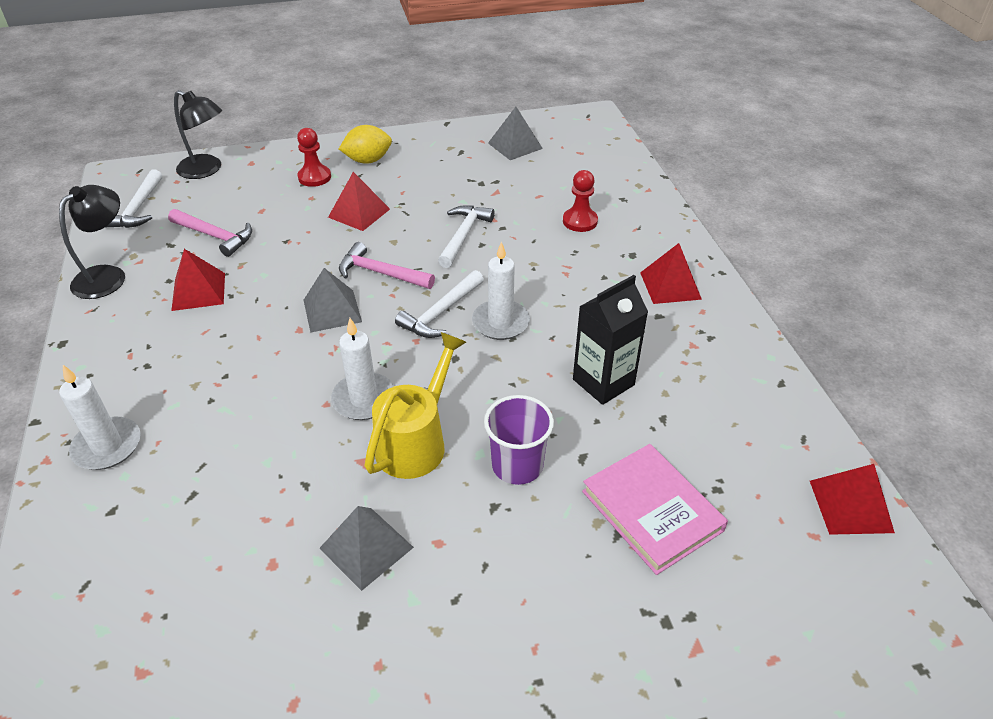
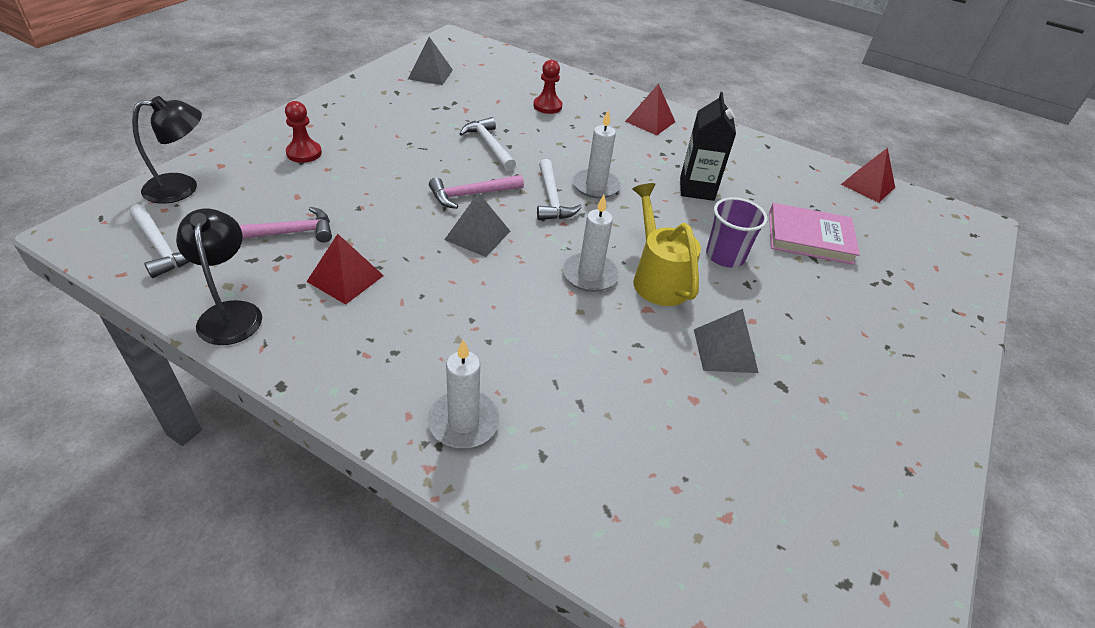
camera: 50 degrees left, 0 degrees up
(359, 213) = (387, 163): red pyramid -> none
(368, 160) = (331, 124): yellow lemon -> none

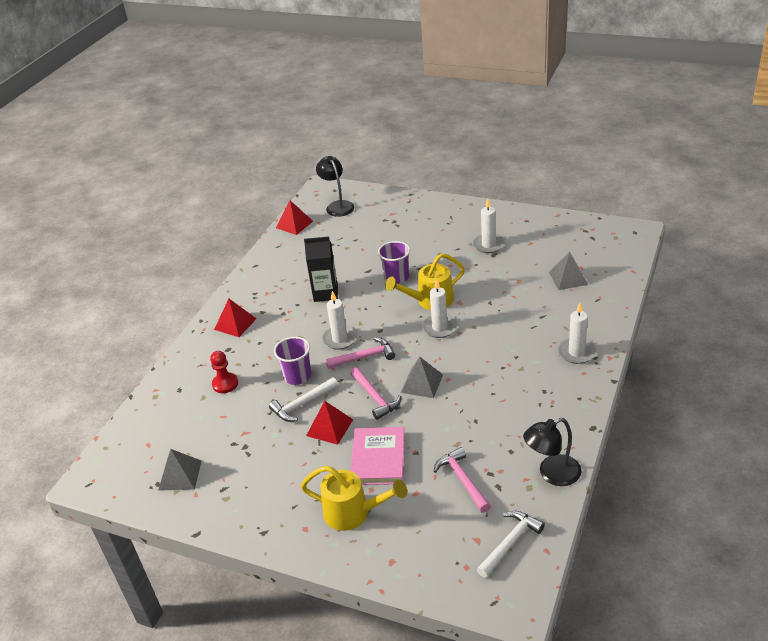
camera: 90 degrees left, 5 degrees down
(182, 188) = (434, 570): black lamp -> black lamp (337, 206)
(304, 153) = (353, 513): red pawn -> yellow watering can
(345, 278) = (494, 432): red pyramid -> red pyramid (329, 427)
(538, 148) = (297, 376): none -> purple cup
(552, 199) = (364, 357): white hammer -> pink hammer
(725, 350) = (478, 273): grey pyramid -> grey pyramid (568, 278)
(810, 237) = (363, 246): pink book -> pink book (378, 458)
(814, 385) = (488, 245): none -> white candle

